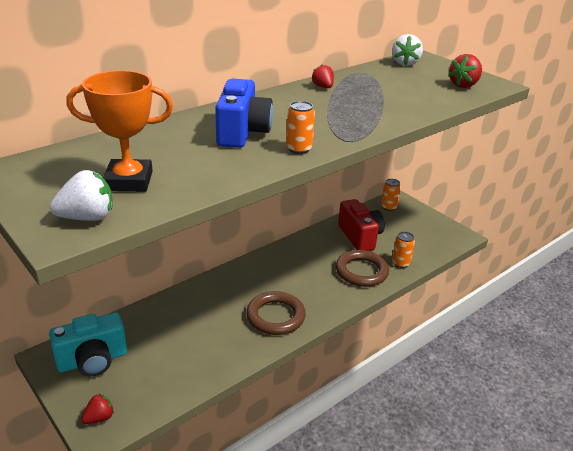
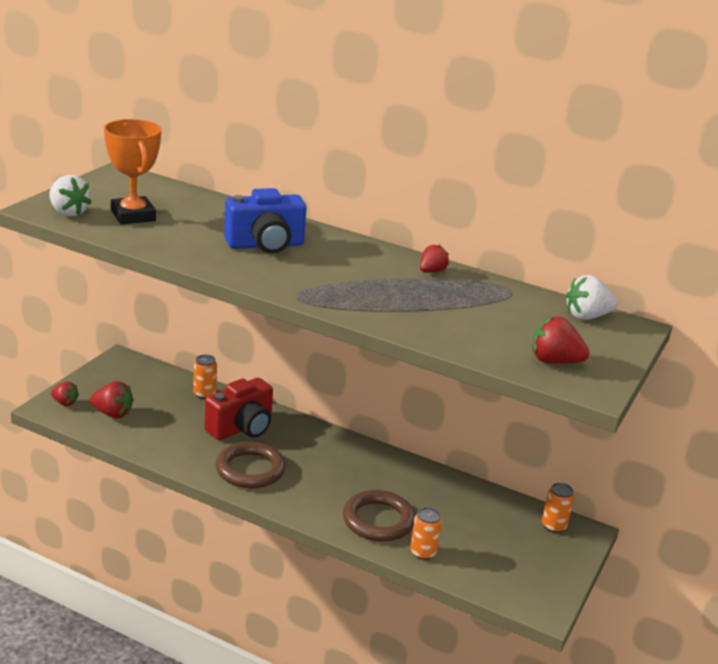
camera: 65 degrees right, 5 degrees down
(93, 360) = (128, 381): turquoise camera -> none
(143, 384) = (112, 414): none -> red strawberry
(299, 149) = (253, 274): orange can -> orange can (204, 394)
(360, 237) = (454, 509): red camera -> red camera (241, 428)

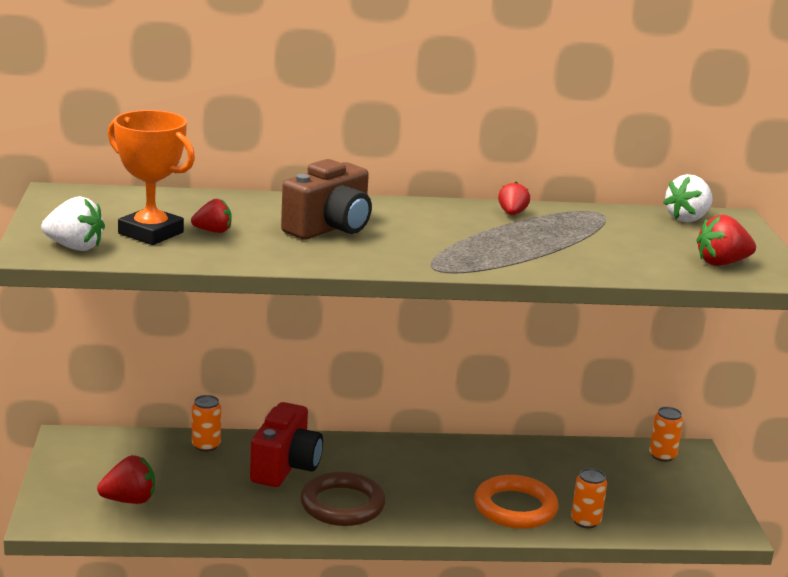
camera: 30 degrees left, 5 degrees down
(64, 403) = (59, 507): red strawberry -> red strawberry (213, 231)
(265, 245) = (330, 228): blue camera -> brown camera
(378, 520) = (515, 507): brown ring -> orange ring

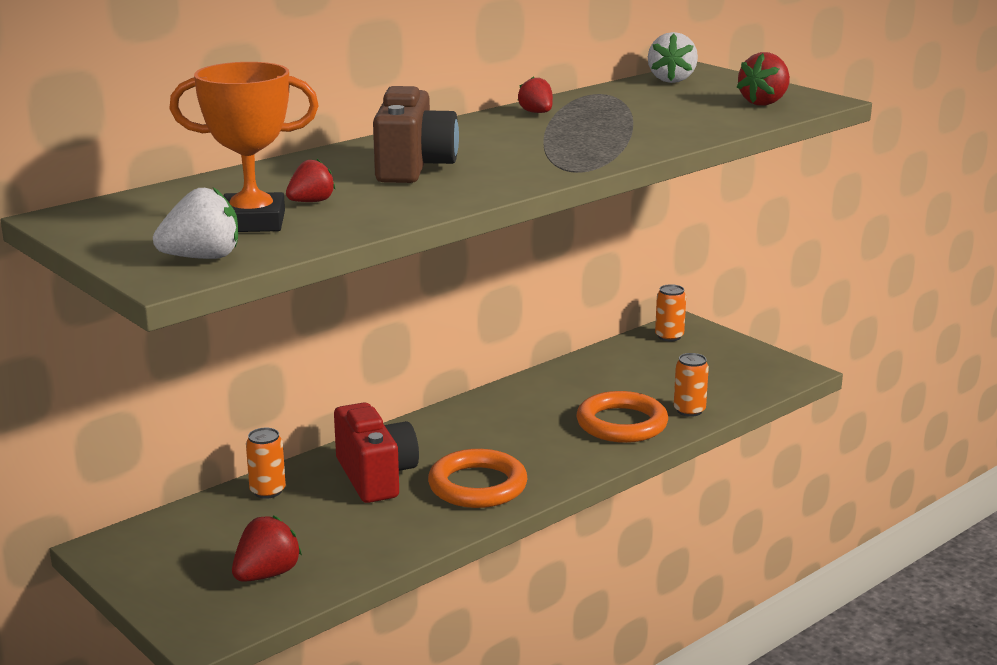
camera: 35 degrees left, 0 degrees up
(342, 505) = (477, 485): brown ring -> orange ring

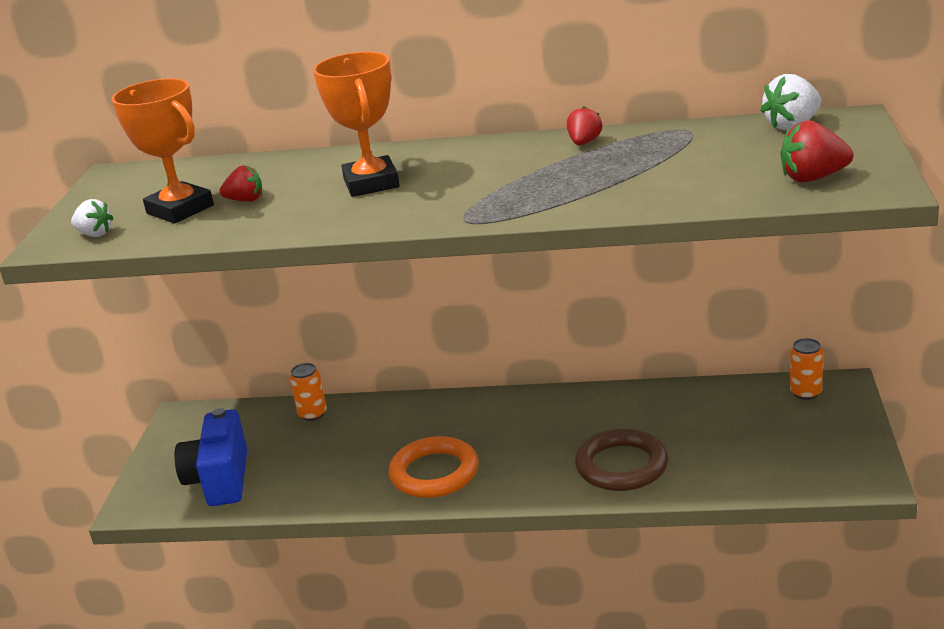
camera: 50 degrees right, 5 degrees up
(202, 258) = (95, 234): white strawberry -> white strawberry, size x0.67
(267, 574) = (220, 480): red strawberry -> blue camera
(375, 476) = (386, 433): red camera -> none
(413, 167) = (371, 183): brown camera -> orange trophy
(622, 424) = (621, 466): orange ring -> brown ring
(689, 410) = (698, 478): orange can -> none

